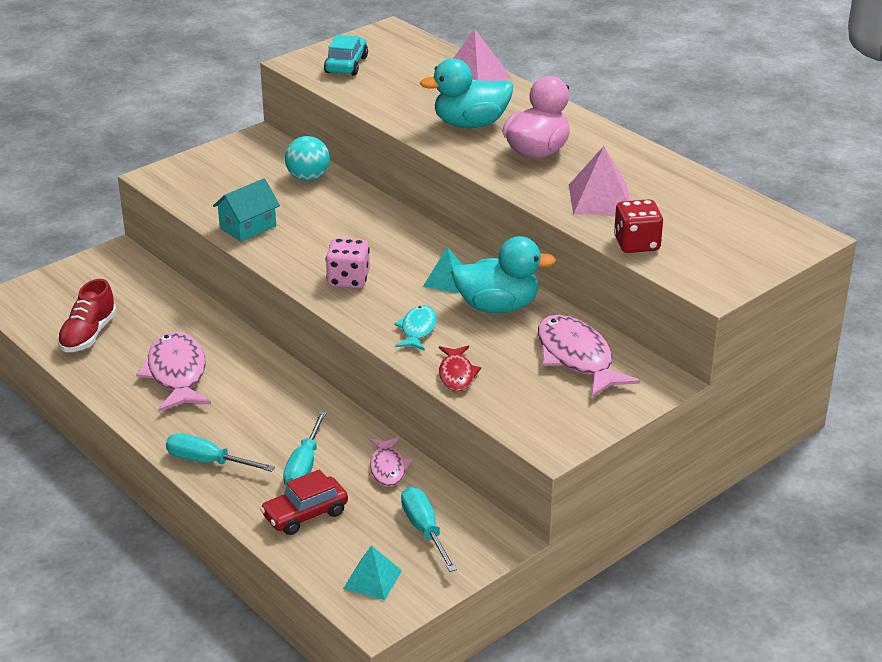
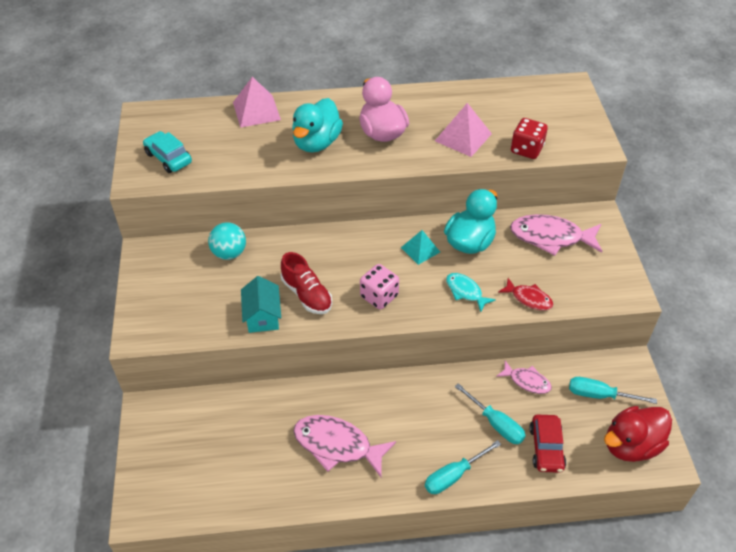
camera: 55 degrees left, 15 degrees up
(88, 335) = (241, 478): red shoe -> red shoe (307, 295)
(372, 579) = (631, 445): turquoise pyramid -> red duck

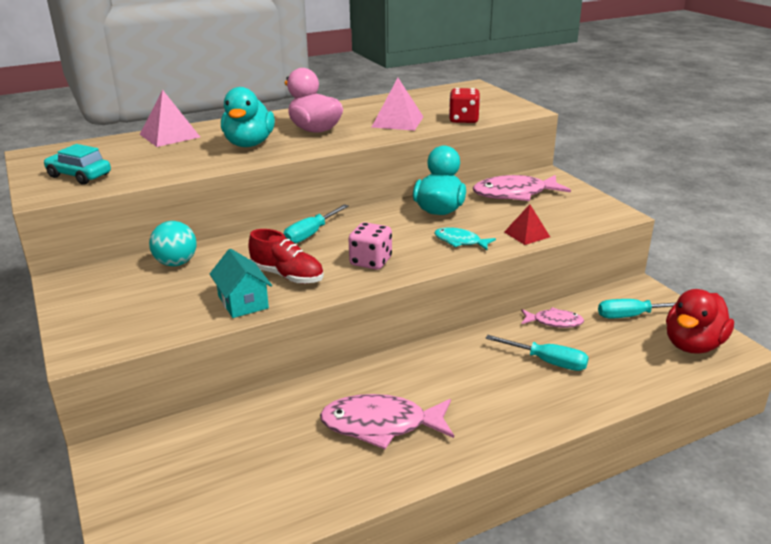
camera: 20 degrees left, 20 degrees down
(420, 249) = (392, 223): turquoise pyramid -> none
(454, 475) = (534, 416): turquoise screwdriver -> turquoise screwdriver (311, 234)
(529, 298) = (526, 234): red fish -> red pyramid
(546, 448) = (613, 368): red car -> none

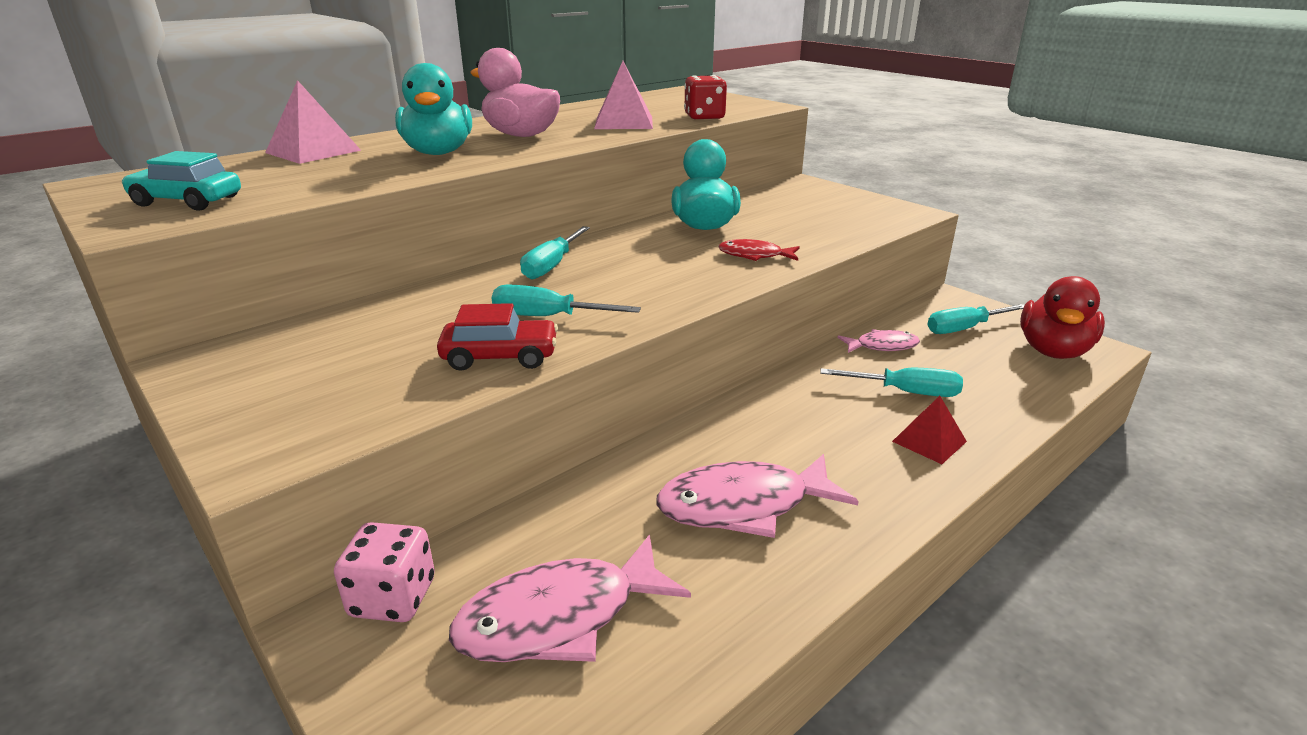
camera: 15 degrees left, 0 degrees up
(176, 263) = (370, 319): turquoise ball -> none
(243, 302) = (500, 357): turquoise house -> red car
(287, 276) = (548, 317): red shoe -> turquoise screwdriver
(371, 262) = (654, 288): pink dice -> pink dice (393, 598)
(460, 241) = (754, 255): turquoise fish -> red fish
(514, 194) = (782, 203): pink fish -> pink fish (559, 617)
(526, 234) = (829, 241): red pyramid -> red pyramid (929, 441)

